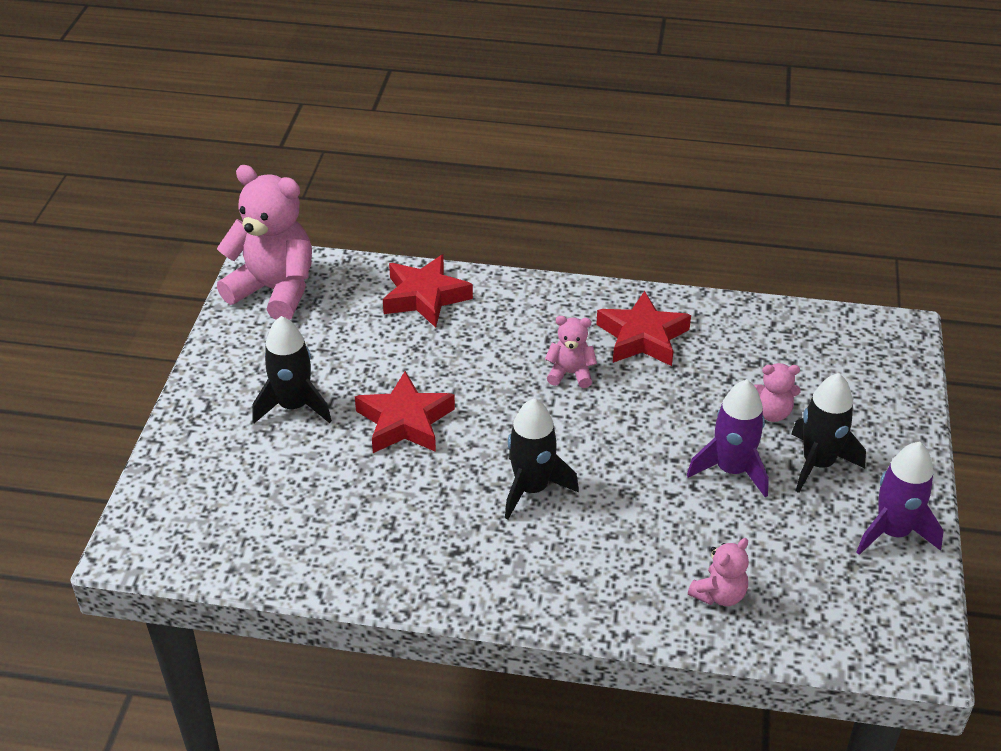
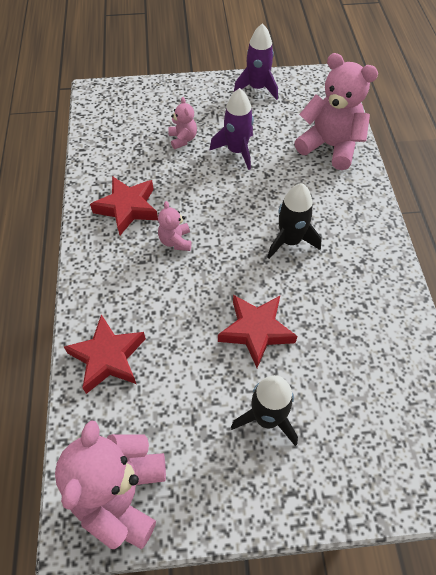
camera: 105 degrees left, 15 degrees up
(719, 594) = (330, 146): pink teddy bear -> pink teddy bear, size x2.09
(818, 464) = (218, 117): black rocket -> none

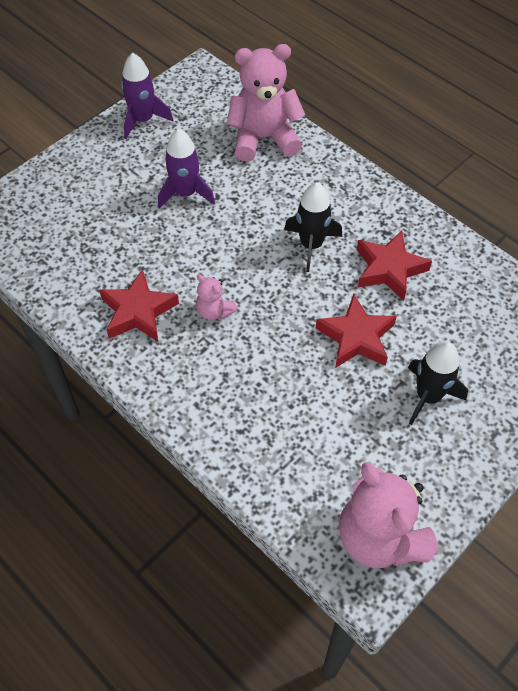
camera: 40 degrees left, 0 degrees up
(108, 357) = (260, 448): red star -> red star (389, 269)
(183, 139) = (122, 213): pink teddy bear -> none

